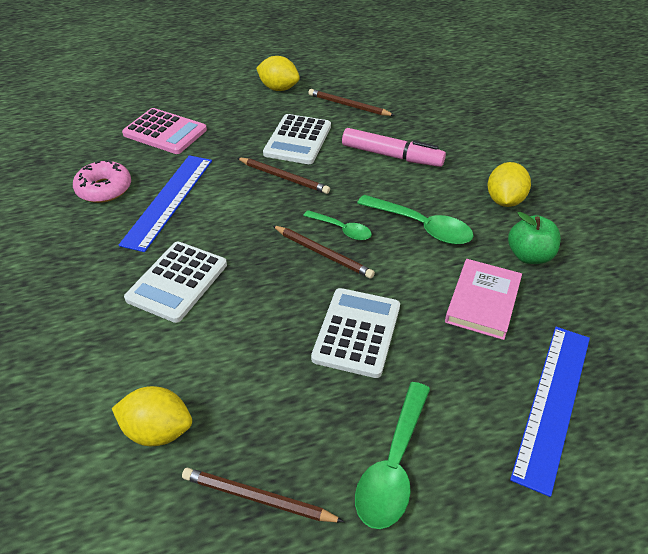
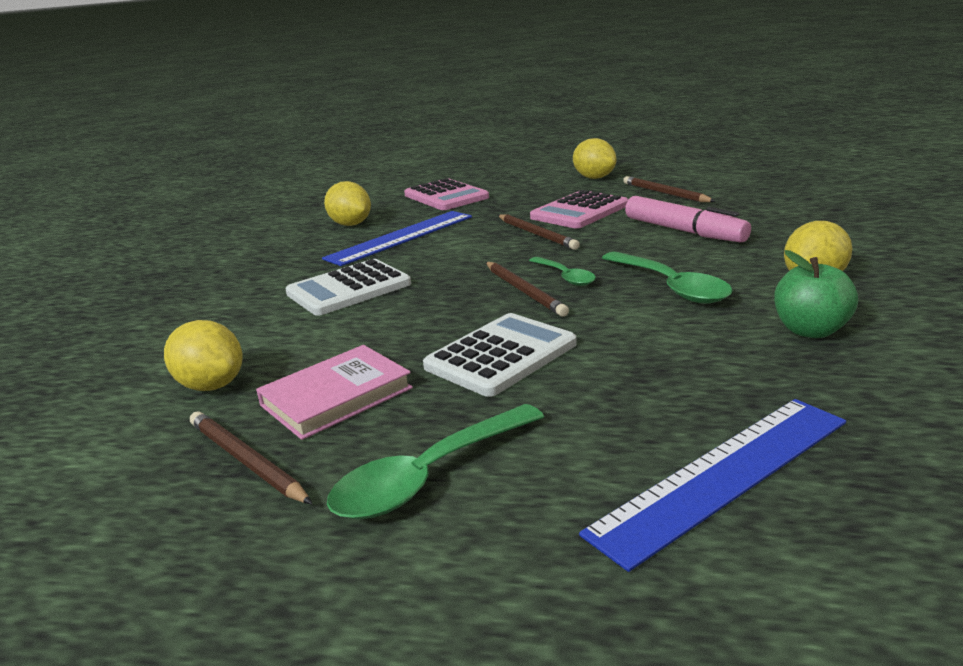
camera: 30 degrees right, 20 degrees down
(104, 189) = (351, 224): pink donut -> yellow lemon
(298, 140) = (579, 211): white calculator -> pink calculator
(482, 301) = (699, 359): pink book -> pink book (336, 396)

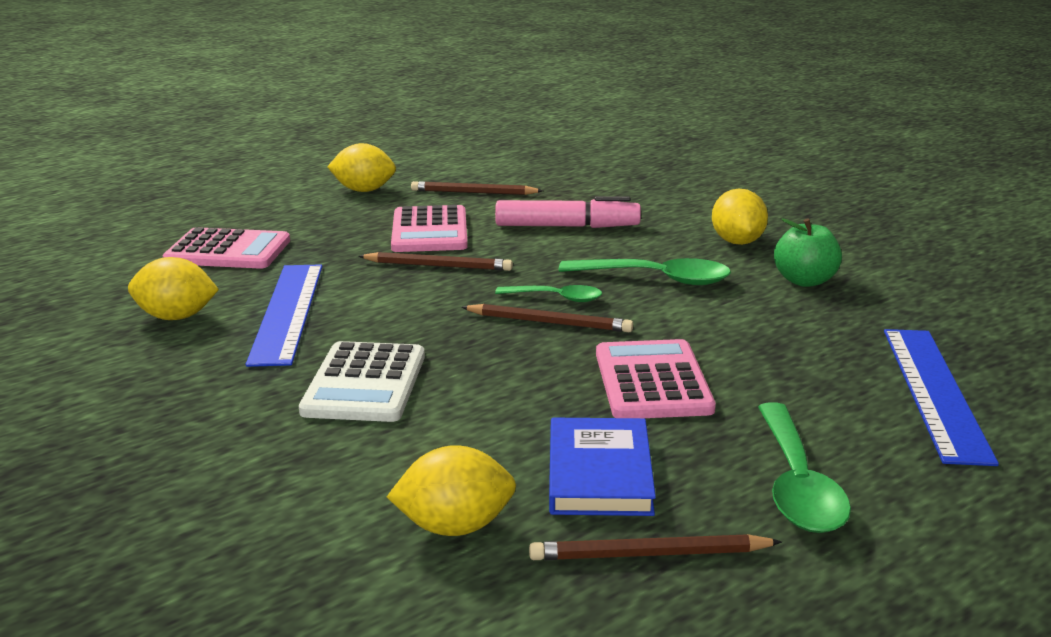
camera: 50 degrees left, 0 degrees up
(336, 396) = (599, 473): pink book -> blue book
(501, 355) = (652, 381): white calculator -> pink calculator

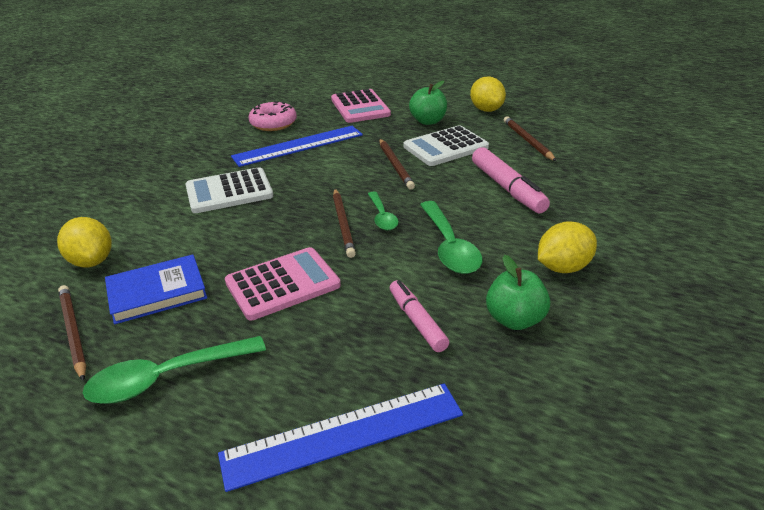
camera: 65 degrees right, 10 degrees up
(176, 317) = (273, 123): yellow lemon -> pink donut
(344, 224) = (428, 121): none -> green apple
(429, 231) = (445, 147): pink calculator -> white calculator
(778, 323) = (417, 321): none -> pink marker

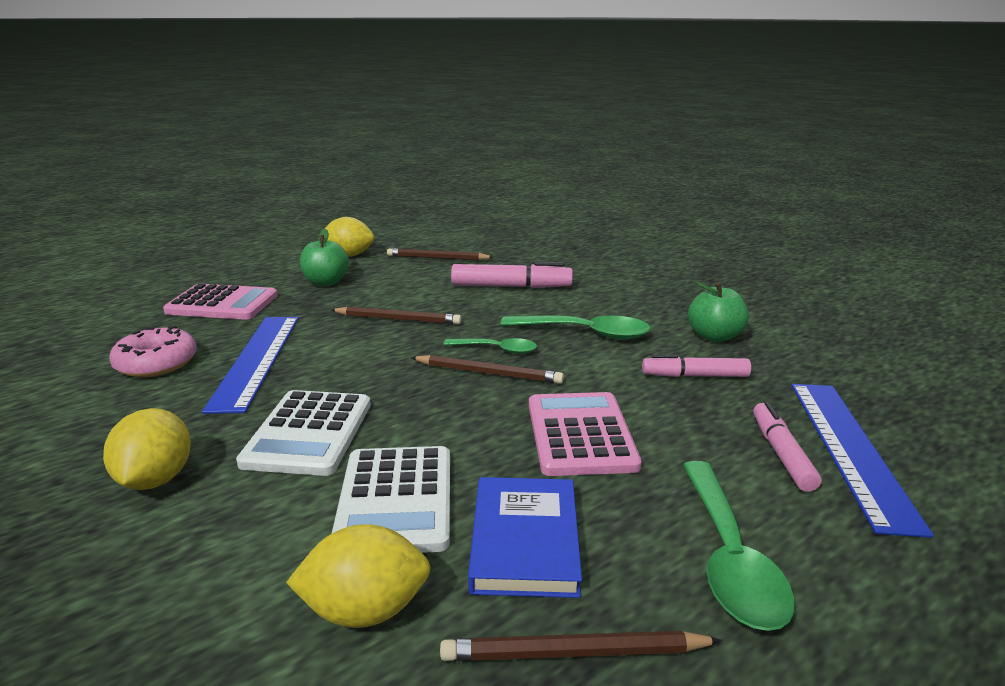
camera: 65 degrees left, 10 degrees down
(311, 390) = (781, 453): none -> pink marker
(445, 147) = (396, 289): white calculator -> white calculator (396, 500)
(563, 267) = (653, 301): yellow lemon -> yellow lemon (156, 479)

